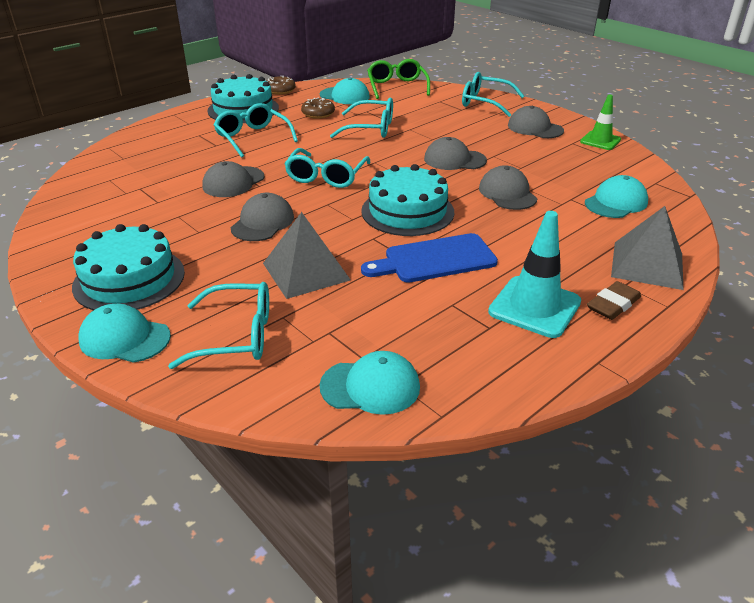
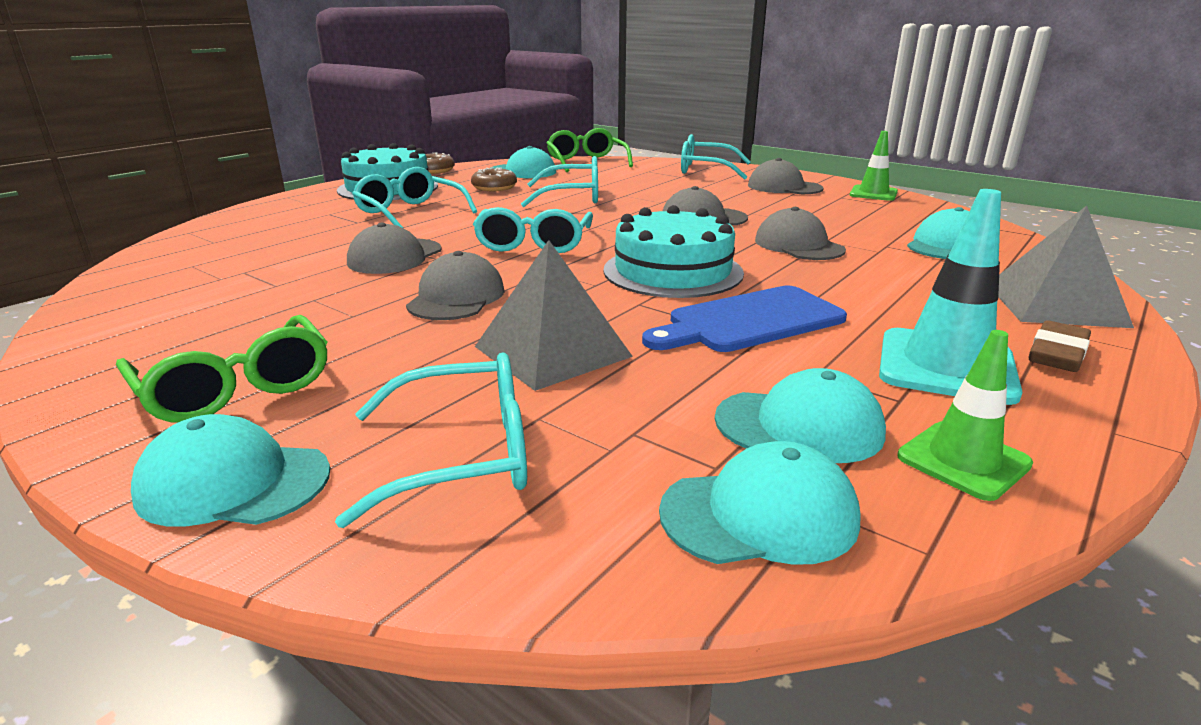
camera: 10 degrees left, 10 degrees down
(129, 279) = (235, 387): turquoise cake -> green glasses
(421, 338) = (799, 426): none -> turquoise cap
(497, 369) = (963, 460): none -> green traffic cone

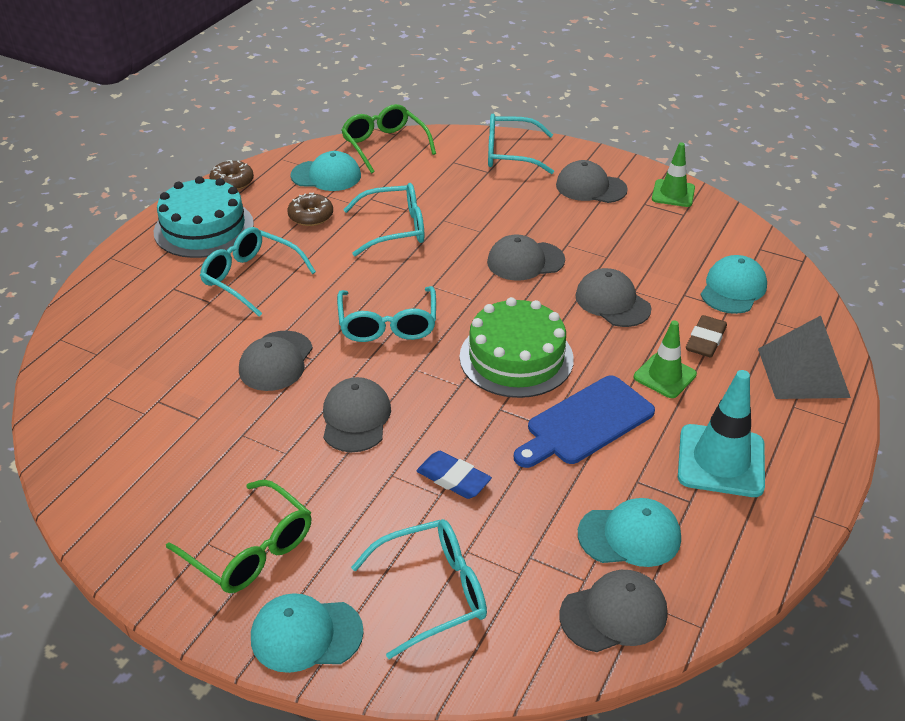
camera: 10 degrees left, 15 degrees up
(552, 351) = (453, 479): grey pyramid -> blue eraser
(673, 271) = (516, 357): turquoise cake -> green cake
(759, 515) = (614, 614): turquoise cap -> grey cap
(963, 460) = (724, 553): green traffic cone -> green traffic cone (664, 376)
(1057, 353) = (794, 436): brown eraser -> brown eraser (705, 340)

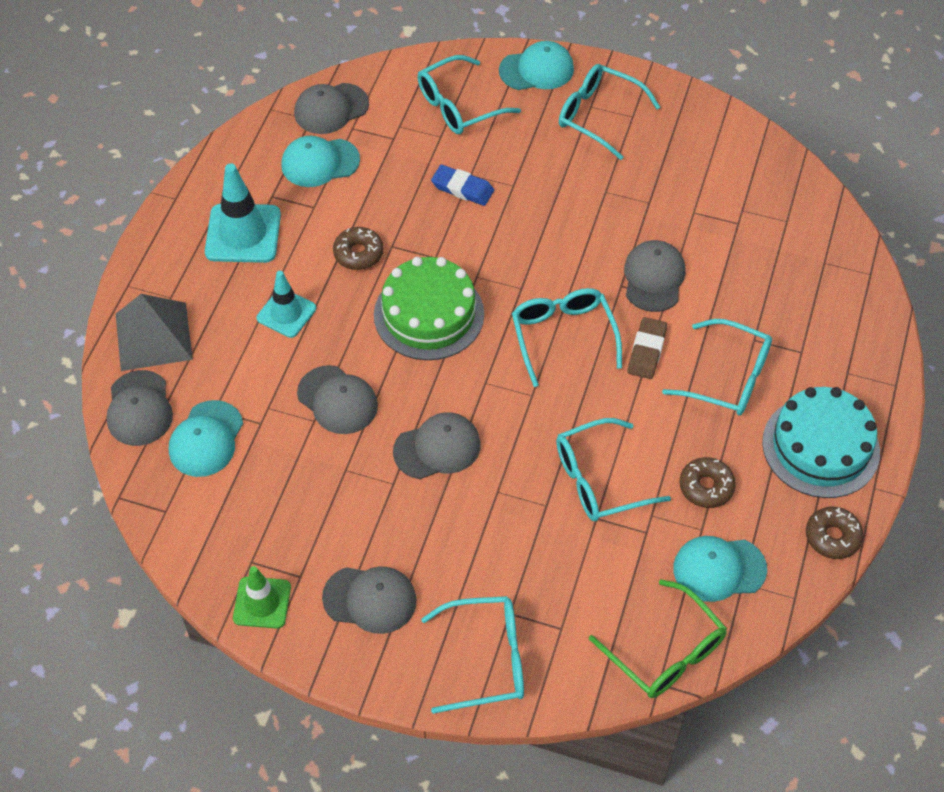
camera: 170 degrees right, 15 degrees up
(250, 549) = (599, 116): green glasses -> turquoise glasses
(356, 418) = (559, 230): grey cap -> grey cap (139, 408)
(585, 423) = (358, 253): blue cutting board -> brown donut
(664, 376) = (286, 313): green traffic cone -> turquoise traffic cone
(705, 340) = (243, 362): brown eraser -> brown eraser (647, 351)

